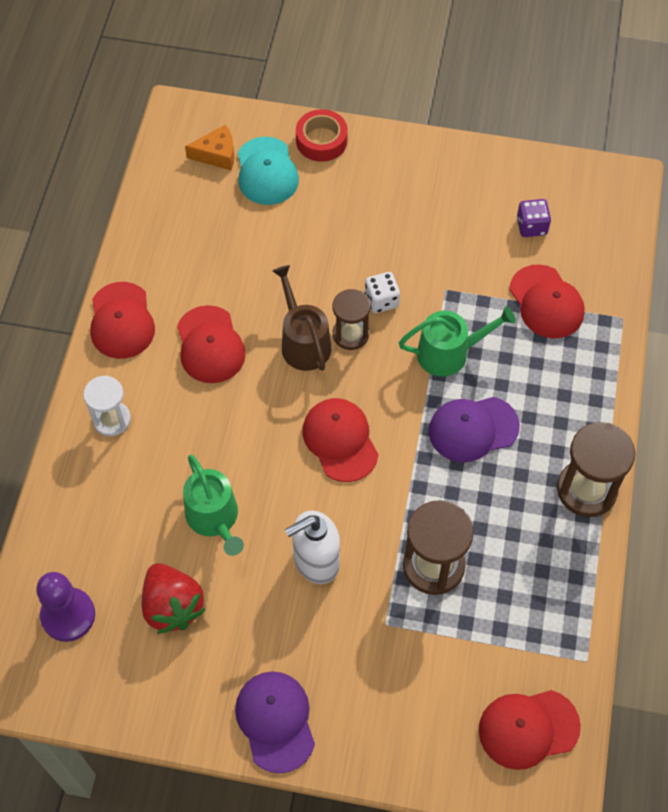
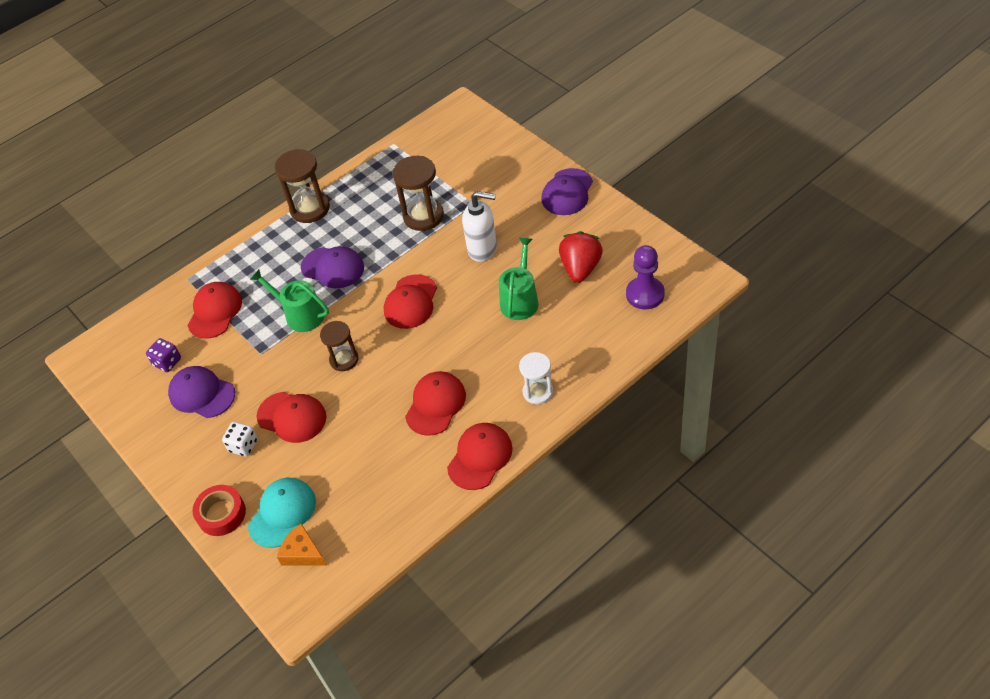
camera: 135 degrees left, 10 degrees down
(303, 342) = (377, 371): brown watering can -> none
(381, 300) = (304, 370): white dice -> white dice (243, 446)
(459, 219) = (202, 394): none -> purple cap
(528, 728) = (448, 133): red cap -> red cap (292, 417)

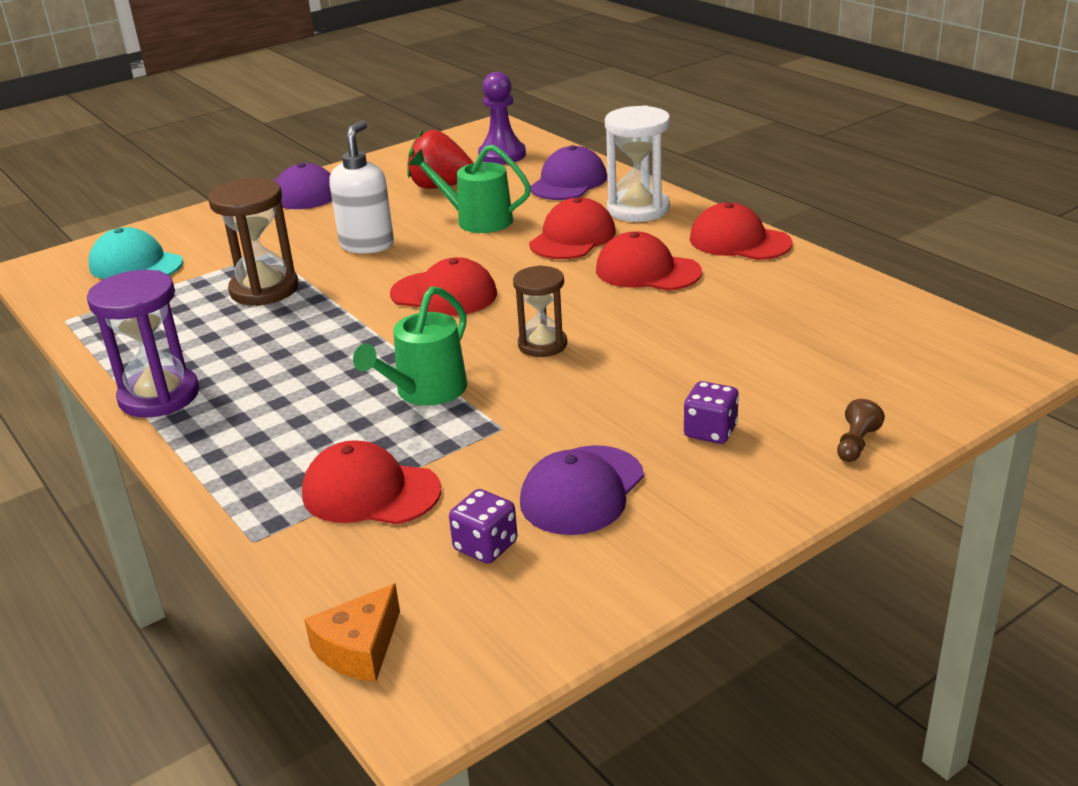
camera: 90 degrees left, 20 degrees down
(221, 514) = (856, 444): red tape -> brown pawn
(243, 446) = (710, 431): white dice -> purple dice
(282, 513) = (846, 383): turquoise cap -> turquoise cap (136, 265)
(292, 417) = (653, 386): red cap -> red cap (572, 238)
(303, 553) = (915, 361): orange cheese -> orange cheese (359, 648)
(310, 209) = (159, 396): brown hourglass -> purple hourglass
(333, 268) = (329, 365): purple cap -> purple cap (568, 182)
(538, 392) = (638, 209): white hourglass -> white hourglass, size x1.55

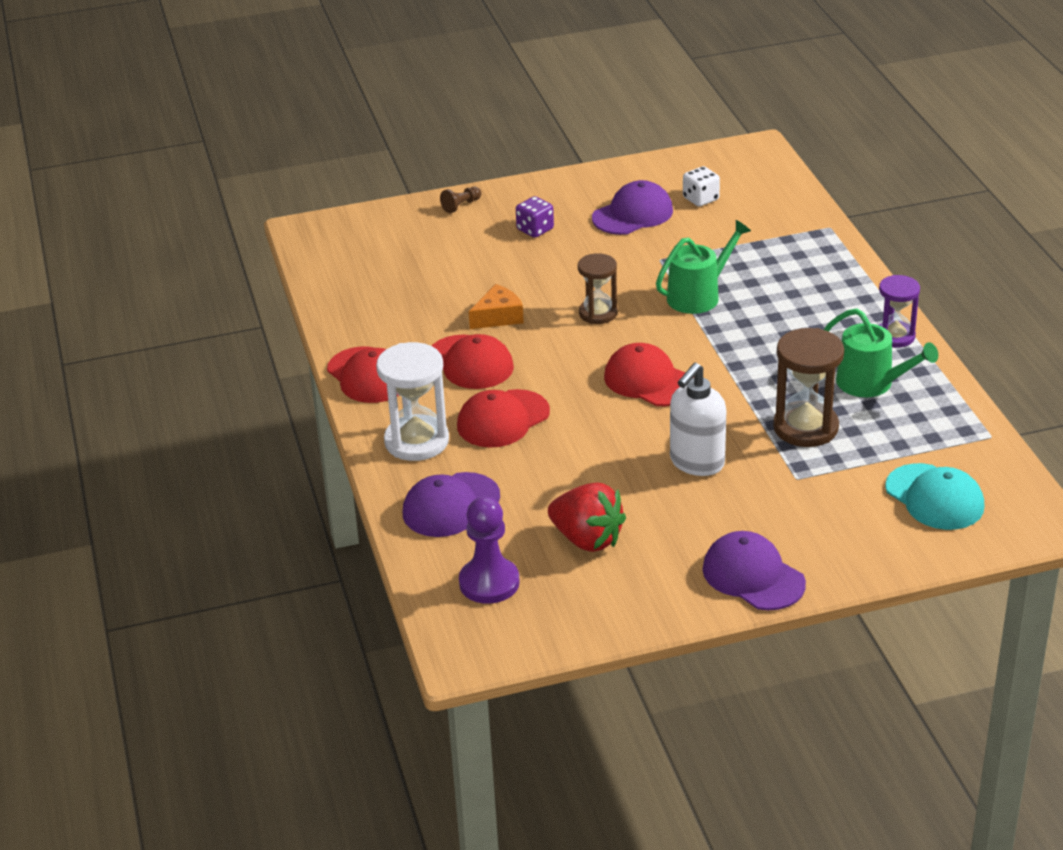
camera: 160 degrees left, 5 degrees up
(159, 396) = (895, 336): purple hourglass -> purple hourglass, size x0.65
(359, 648) = (780, 171): orange cheese -> orange cheese (498, 317)
(370, 492) = (755, 239): red cap -> none
(477, 220) = (575, 469): green watering can -> green watering can (871, 383)
(485, 546) = (700, 199): purple dice -> white dice

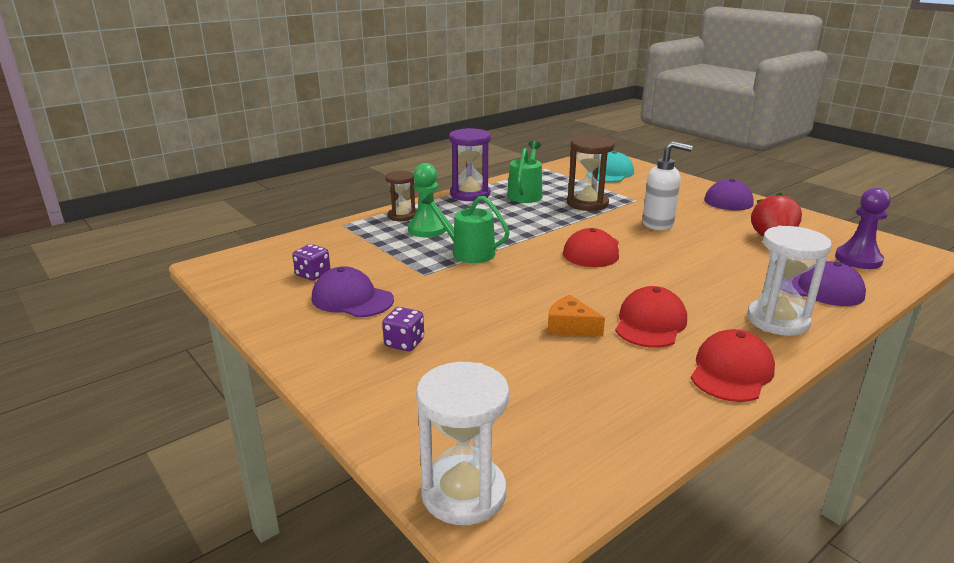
camera: 115 degrees left, 10 degrees down
(347, 225) = (464, 493): none -> white hourglass
(461, 205) = (372, 405): brown pawn -> none
(503, 419) = (702, 292): red cap -> none
(598, 313) = (524, 284): brown hourglass -> brown hourglass (401, 216)
(700, 199) = (313, 274): white dice -> purple dice
(782, 281) = (427, 229): none -> green pawn
(895, 336) = (470, 194): purple hourglass -> purple hourglass, size x1.55

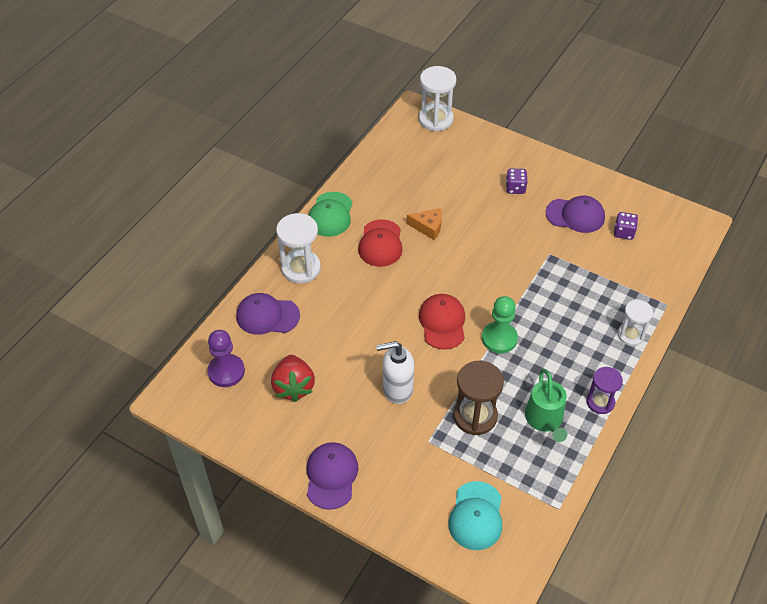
camera: 160 degrees right, 25 degrees up
(401, 216) = (630, 335): brown hourglass -> white hourglass
(427, 229) = (592, 318): green pawn -> green pawn (499, 338)
(468, 252) = (537, 292): green watering can -> none
(470, 194) = (600, 402): purple hourglass -> purple hourglass, size x0.65
(731, 371) = (330, 214): red cap -> green cap

